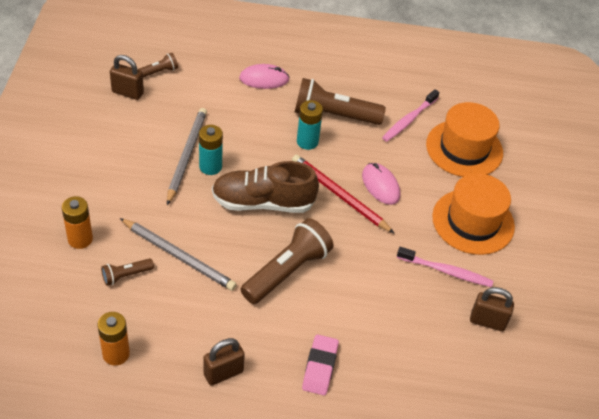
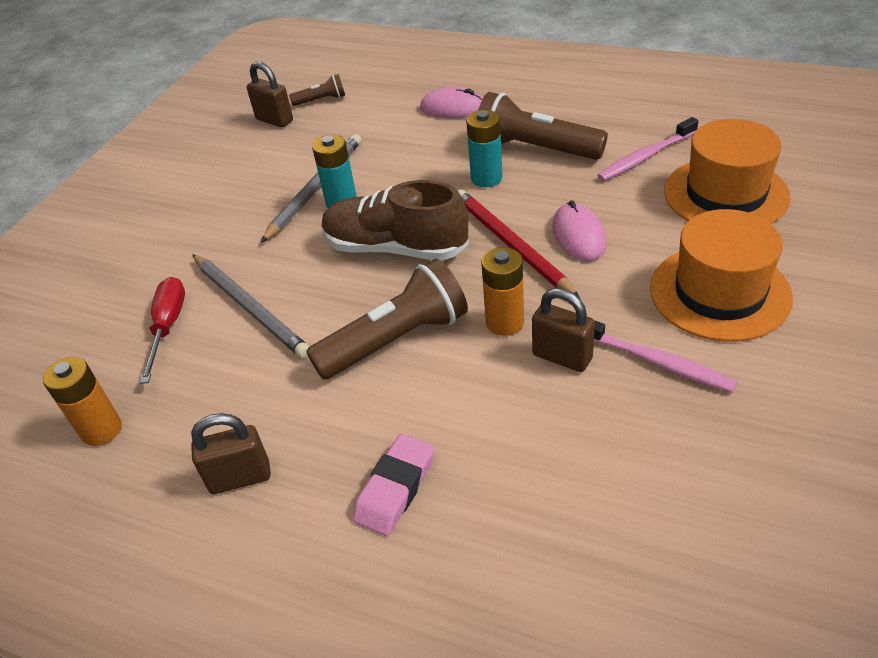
camera: 25 degrees right, 5 degrees down
(80, 239) = (133, 277): orange battery -> orange battery (505, 322)
(126, 275) = (168, 326): brown flashlight -> red screwdriver
(487, 321) = (714, 448): brown padlock -> brown padlock (562, 357)

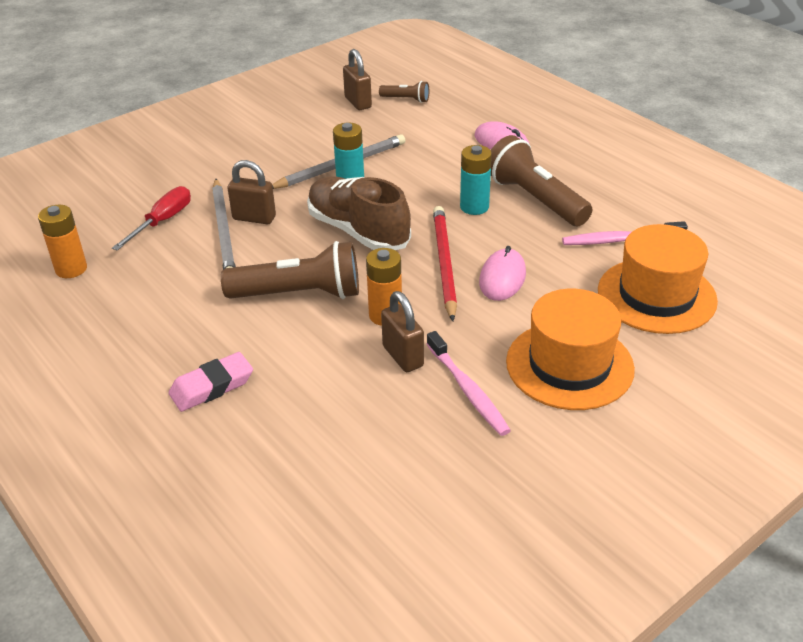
camera: 25 degrees right, 5 degrees down
(240, 477) = (126, 335): brown padlock -> brown padlock (254, 218)

